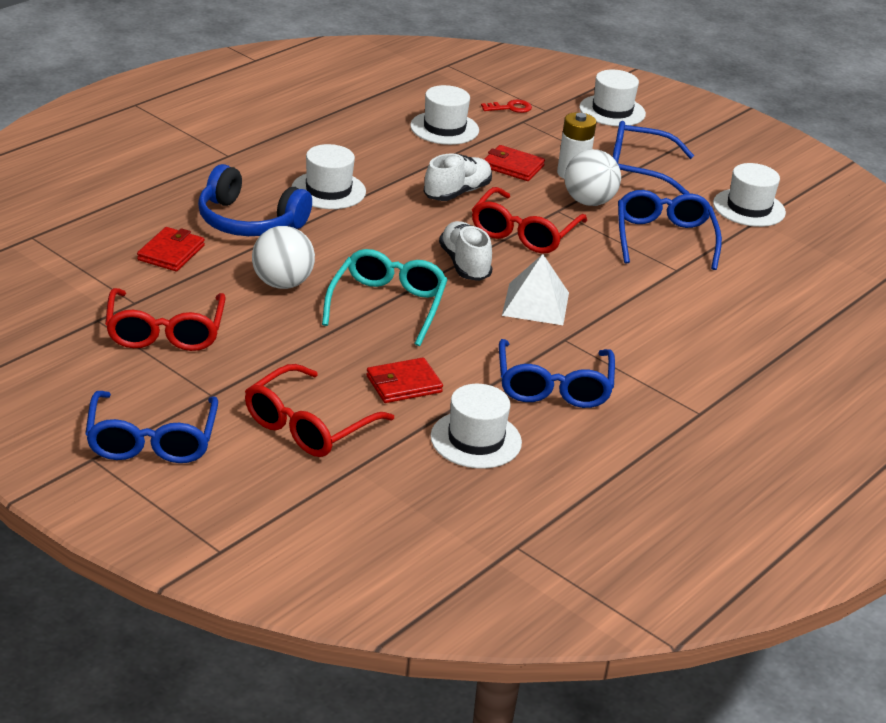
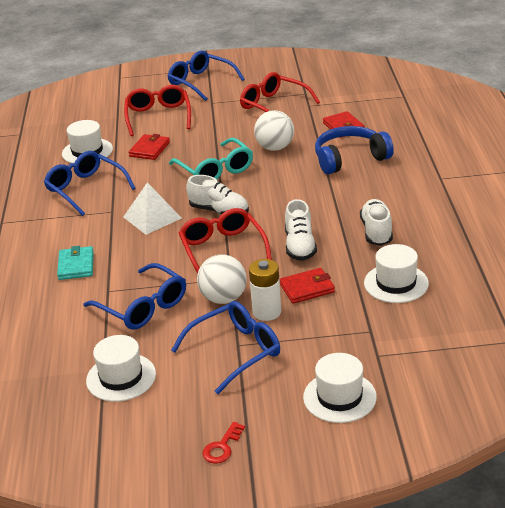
camera: 140 degrees right, 0 degrees up
(328, 190) = (357, 198): white hat -> none
(377, 160) = (376, 232): none -> white shoe
(510, 108) = (399, 336): red key -> red key (222, 447)
(677, 310) = (76, 265): none -> turquoise wallet

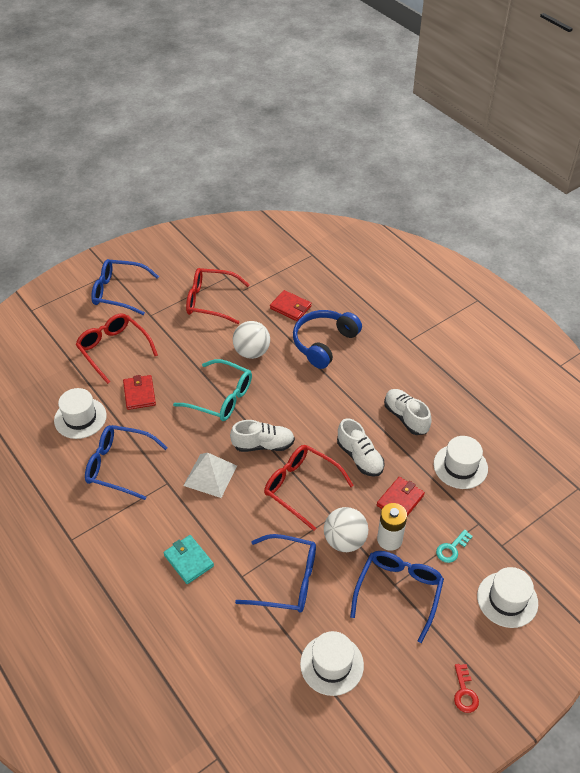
camera: 35 degrees left, 15 degrees up
(322, 339) = (452, 549): none -> turquoise key

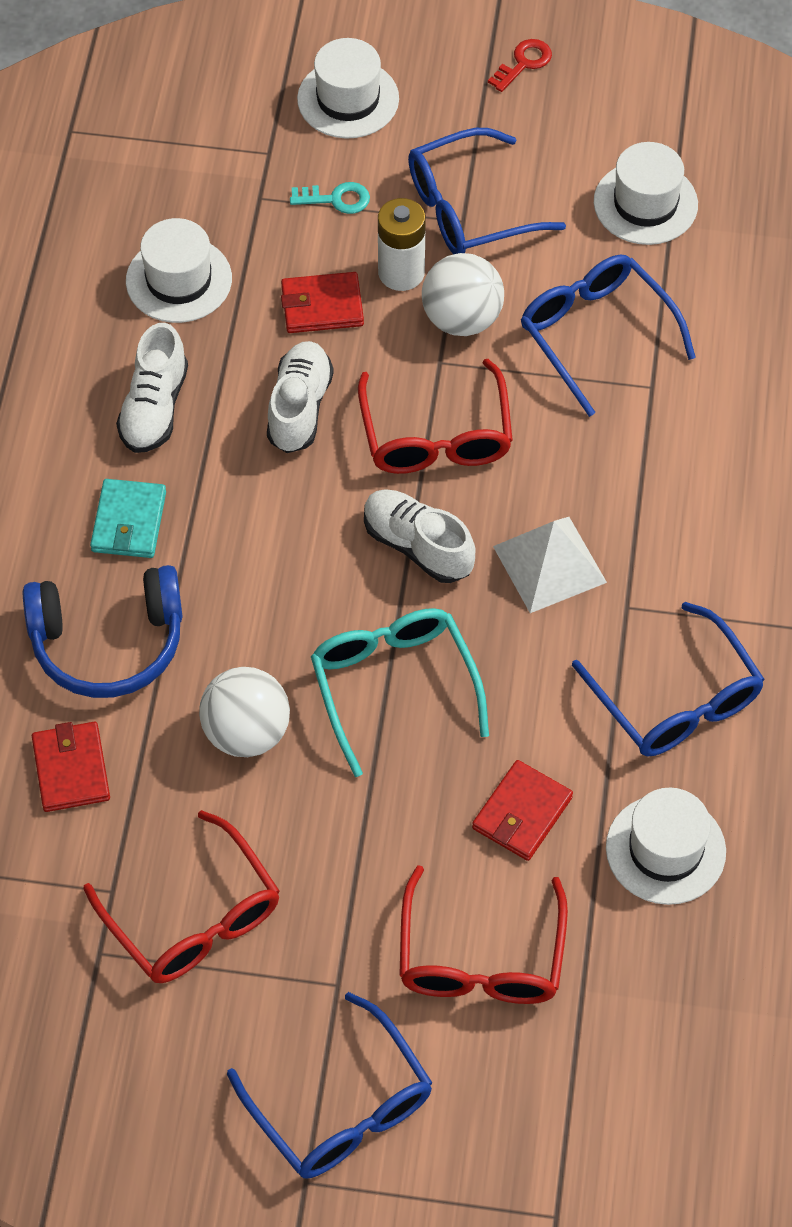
camera: 135 degrees left, 10 degrees up
(188, 560) = (704, 465): turquoise wallet -> turquoise wallet (129, 522)

